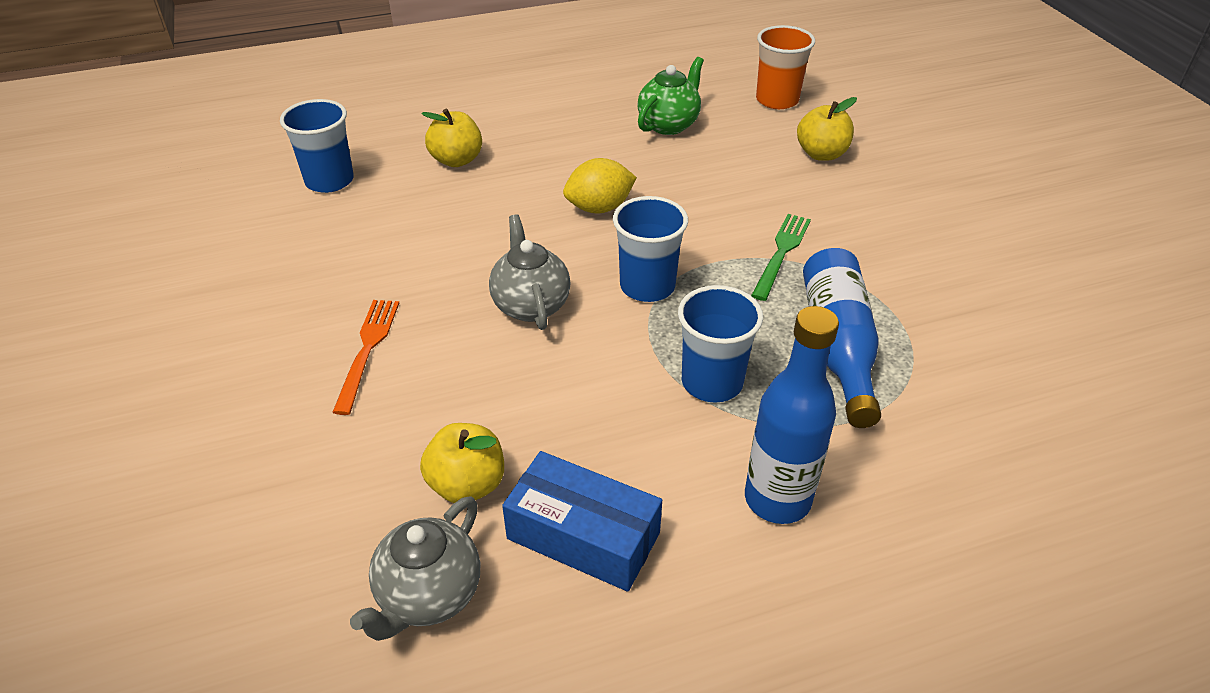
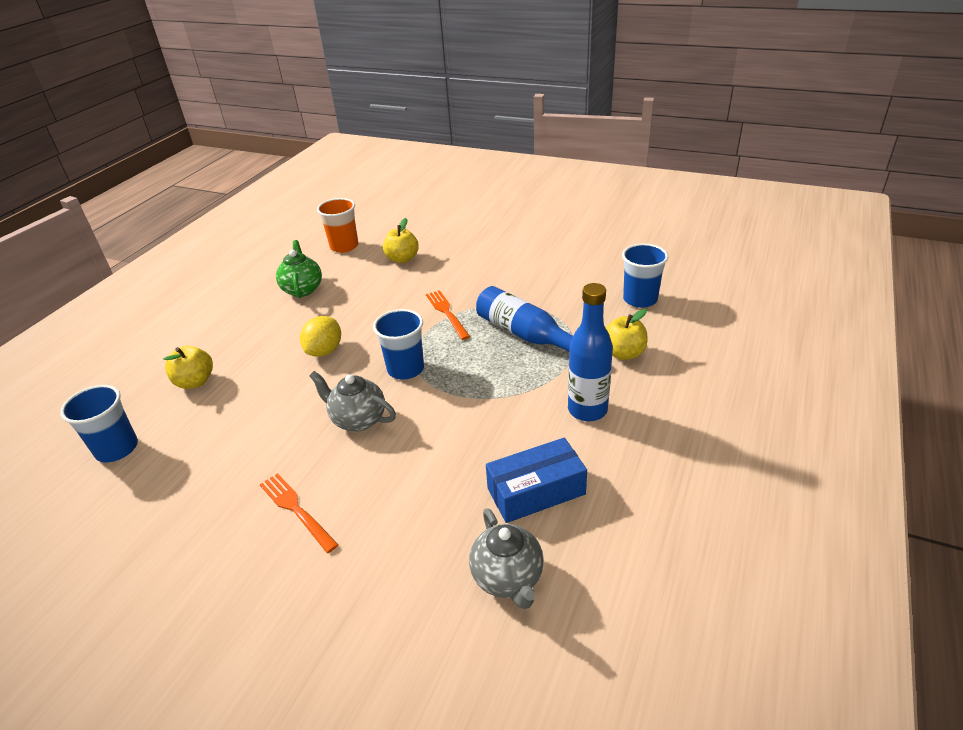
camera: 45 degrees left, 5 degrees down
(467, 484) = (452, 519): yellow apple -> yellow apple (623, 353)
(712, 382) = (496, 387): blue cup -> blue cup (640, 299)
(781, 252) = (446, 312): green fork -> orange fork

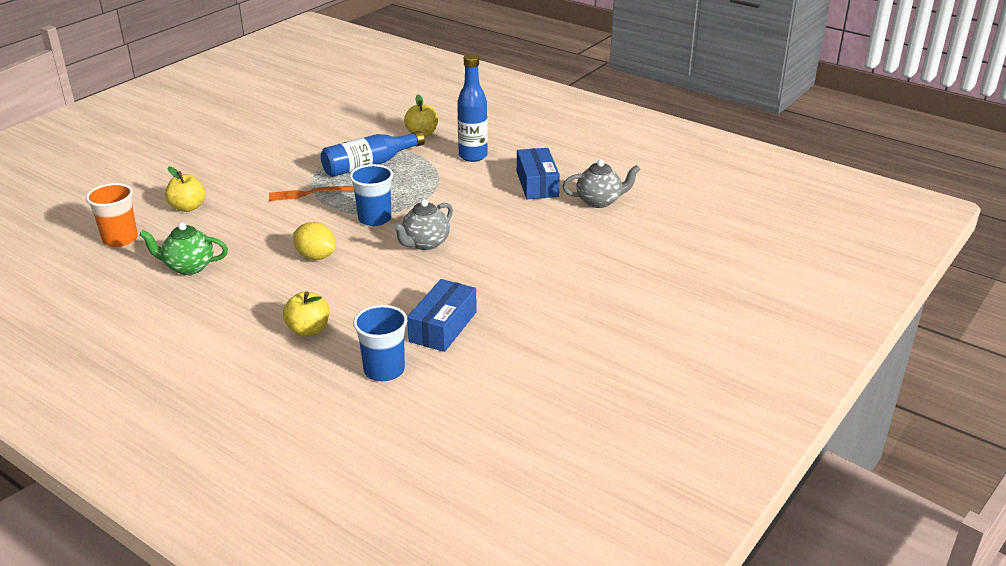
camera: 80 degrees left, 5 degrees down
(186, 474) = (443, 327): none -> blue box
(295, 509) = (509, 273): orange fork -> none
(640, 299) = (362, 116): blue cup -> none

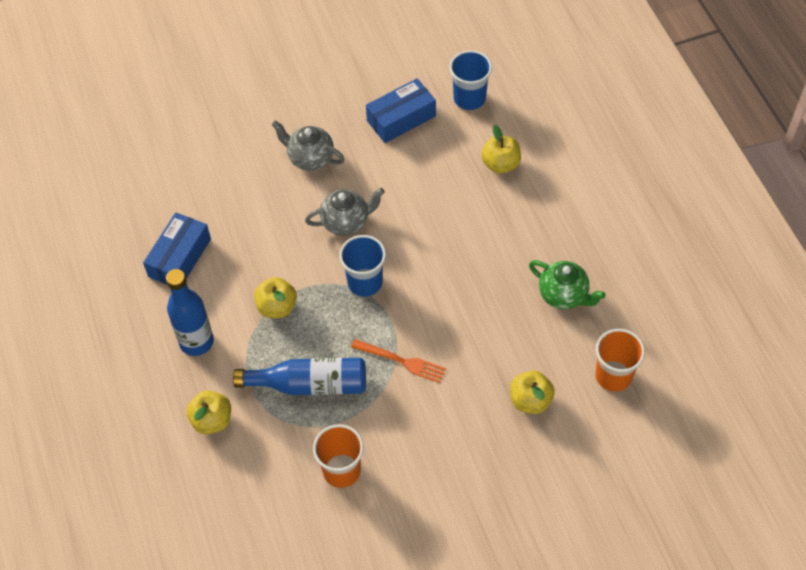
camera: 145 degrees left, 25 degrees up
(311, 143) = (341, 470): none -> orange cup
(316, 256) = (448, 253): yellow lemon -> none
(432, 186) = (277, 307): none -> yellow apple
(599, 201) = (152, 201): grey teapot -> grey teapot (310, 158)

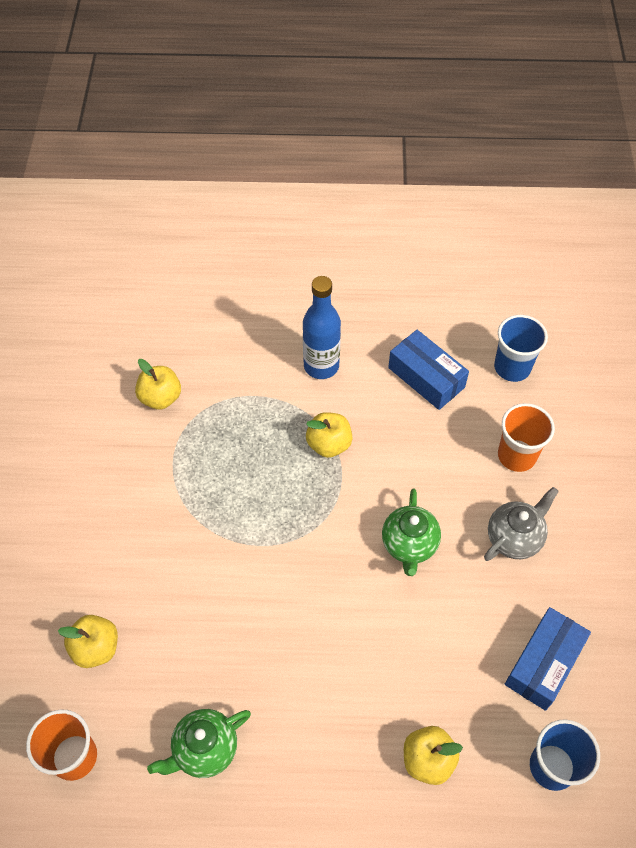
camera: 110 degrees right, 0 degrees up
(212, 420) = (231, 356): yellow apple -> yellow apple (160, 398)
(309, 384) = (227, 445): blue bottle -> none
(341, 470) = (123, 442): orange cup -> orange cup (516, 455)
(346, 222) = (409, 545): grey teapot -> green teapot
(365, 282) = (321, 536): blue cup -> blue cup (512, 367)
(401, 118) = (544, 663): blue box -> blue box turned 45 degrees clockwise
(402, 361) = (209, 538): orange fork -> none

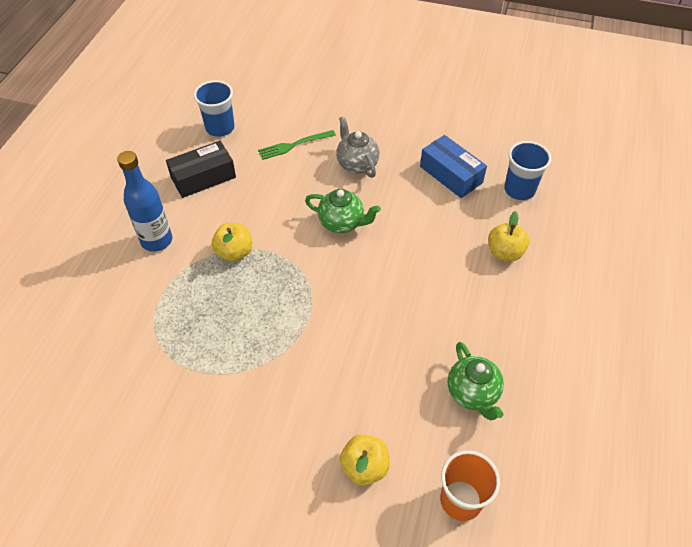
camera: 75 degrees left, 5 degrees down
(160, 398) = (125, 370): yellow apple -> none
(426, 377) = (203, 177): blue box -> black box
(516, 455) = (293, 145): orange cup -> green fork

